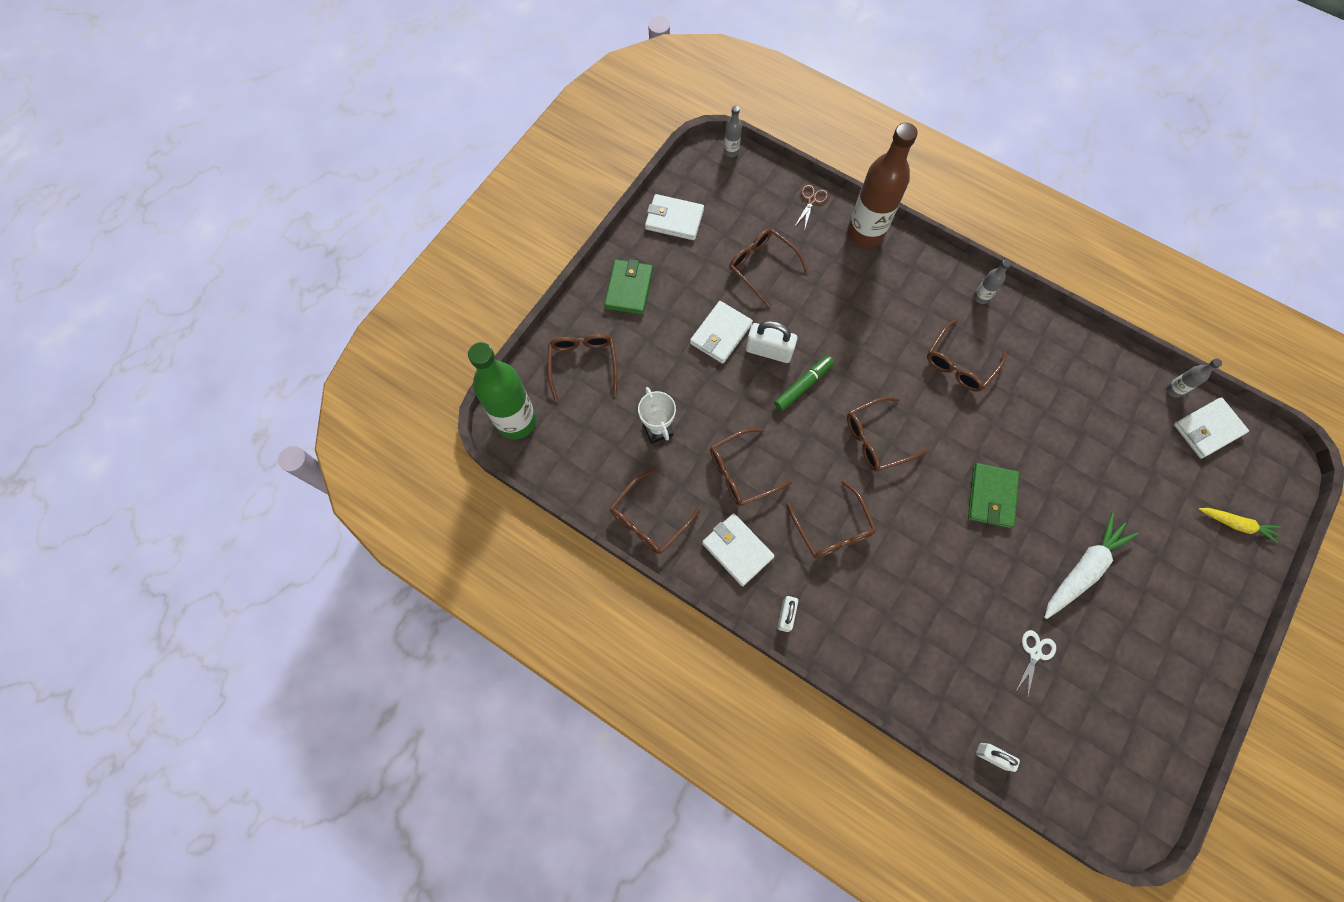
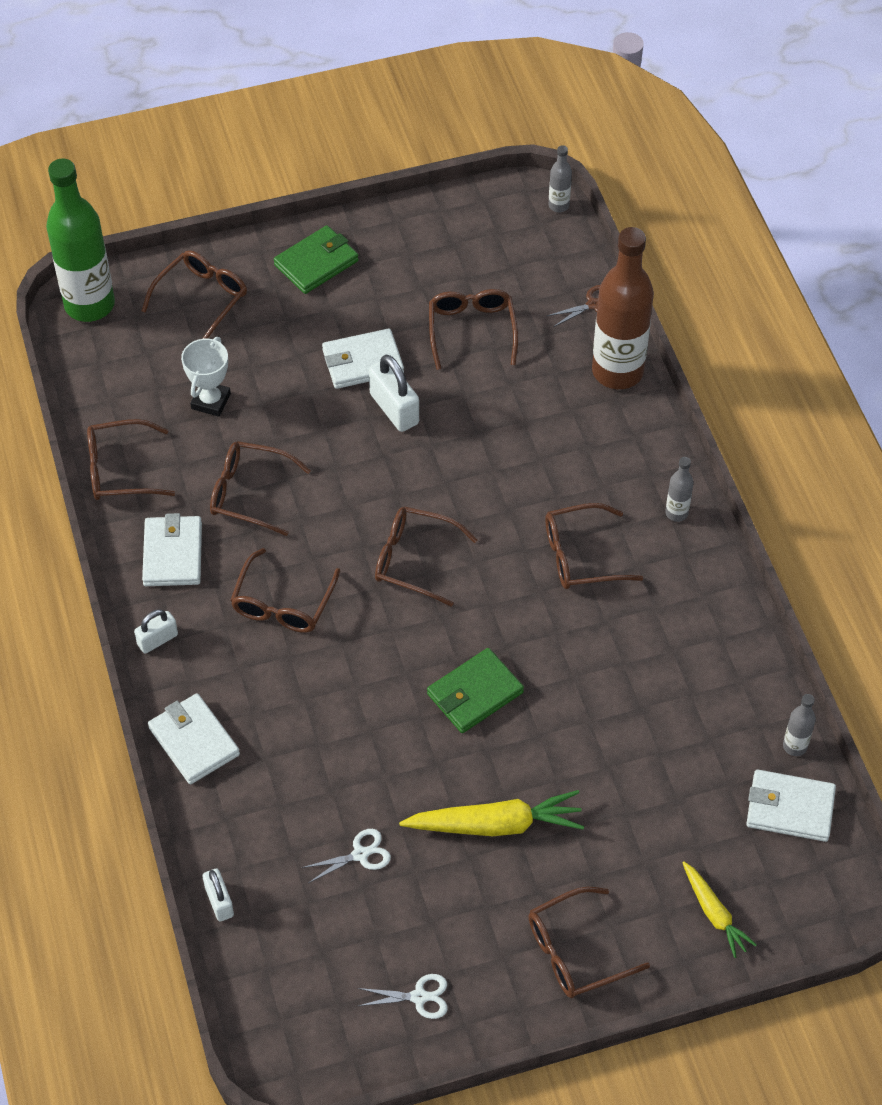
camera: 40 degrees right, 15 degrees down
(674, 219) = (429, 230): white wallet -> white wallet (194, 741)
(803, 385) = (394, 462): green marker -> none
(1083, 569) = (496, 824): white carrot -> yellow carrot
(1153, 714) = (419, 997): none -> white scissors
(1197, 610) = (576, 951): none -> brown glasses

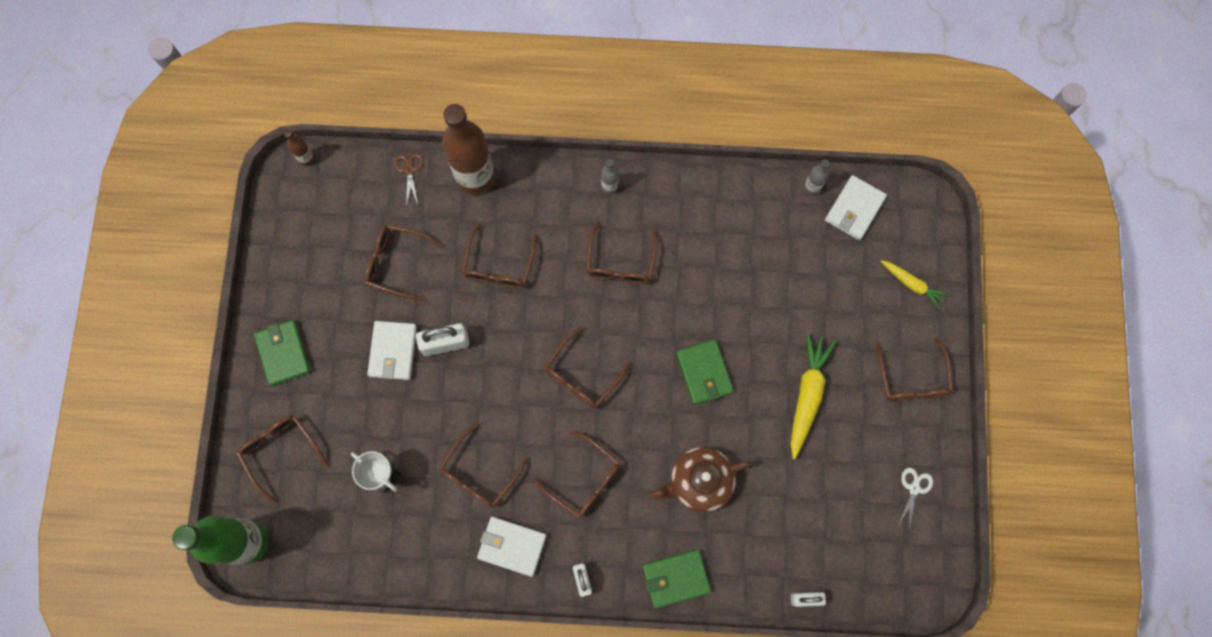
camera: 70 degrees left, 20 degrees up
(120, 470) = (420, 563): brown glasses -> brown glasses (499, 265)
(194, 741) = (676, 578): white wallet -> green wallet
(329, 730) = (699, 481): none -> brown teapot
(360, 854) = (800, 491): white scissors -> none
(558, 205) = (306, 158): grey bottle -> brown bottle
(714, 913) = (912, 284): yellow carrot -> yellow carrot turned 45 degrees clockwise

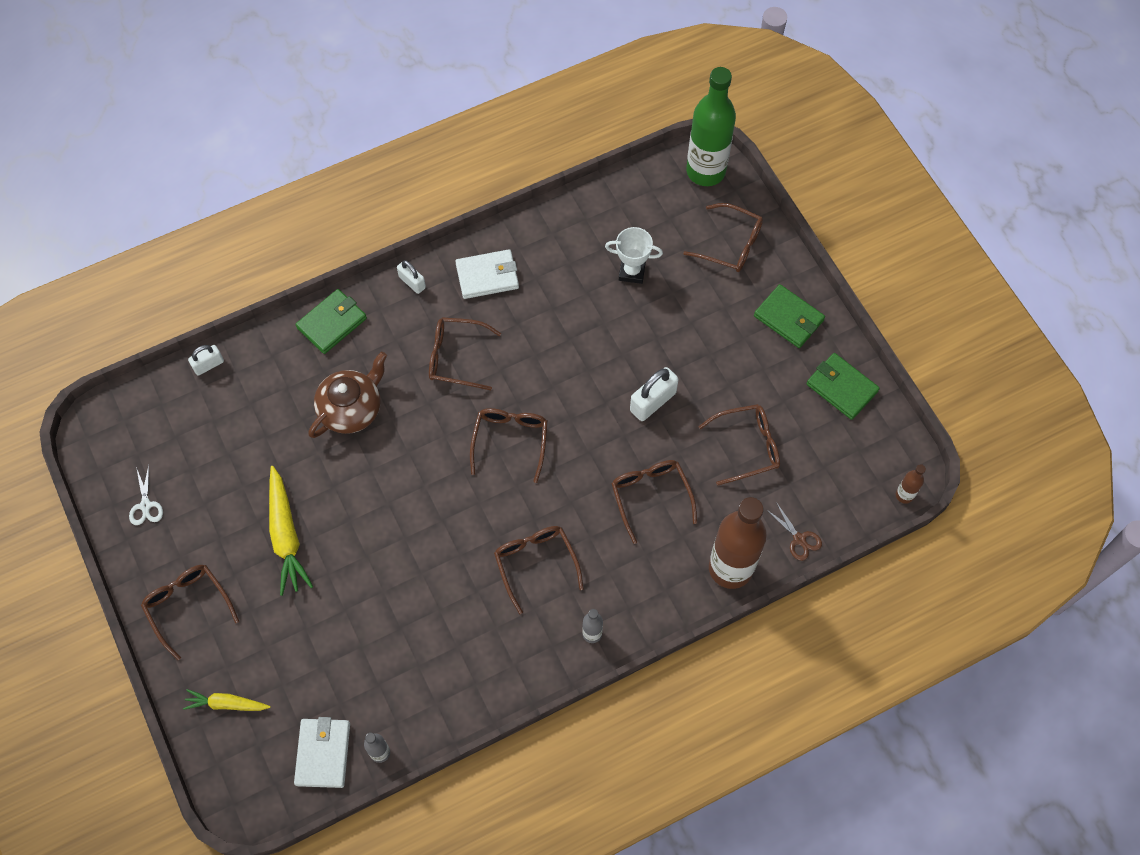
camera: 150 degrees right, 10 degrees down
(393, 351) = (695, 370): white wallet -> none
(479, 473) = (551, 315): brown glasses -> none
(704, 373) = (396, 503): green wallet -> green wallet (841, 388)

